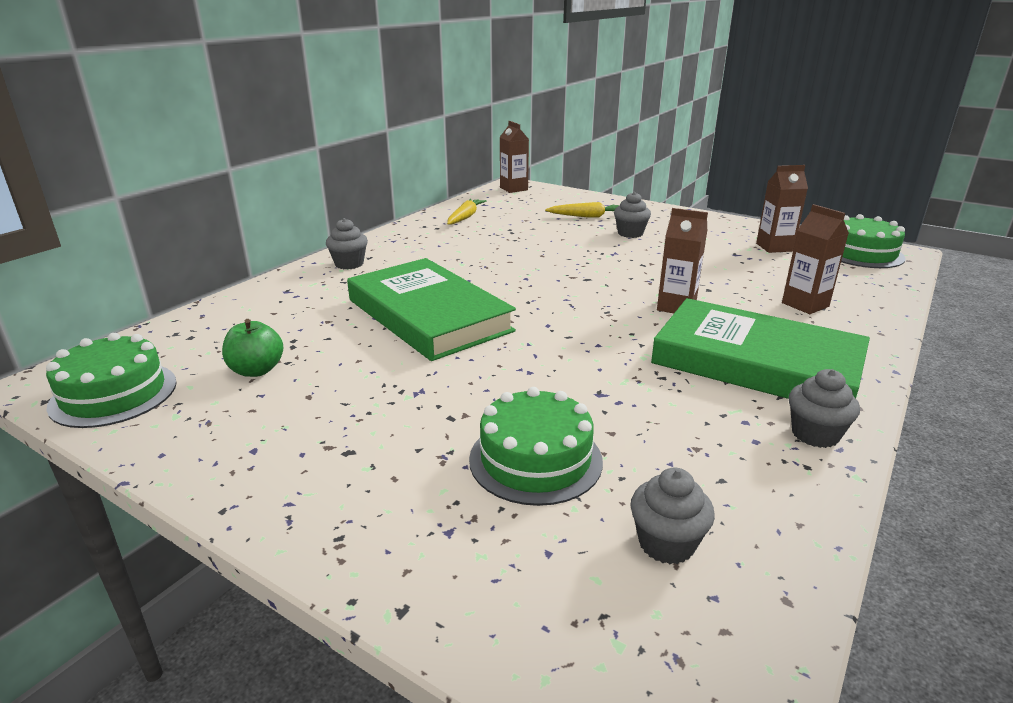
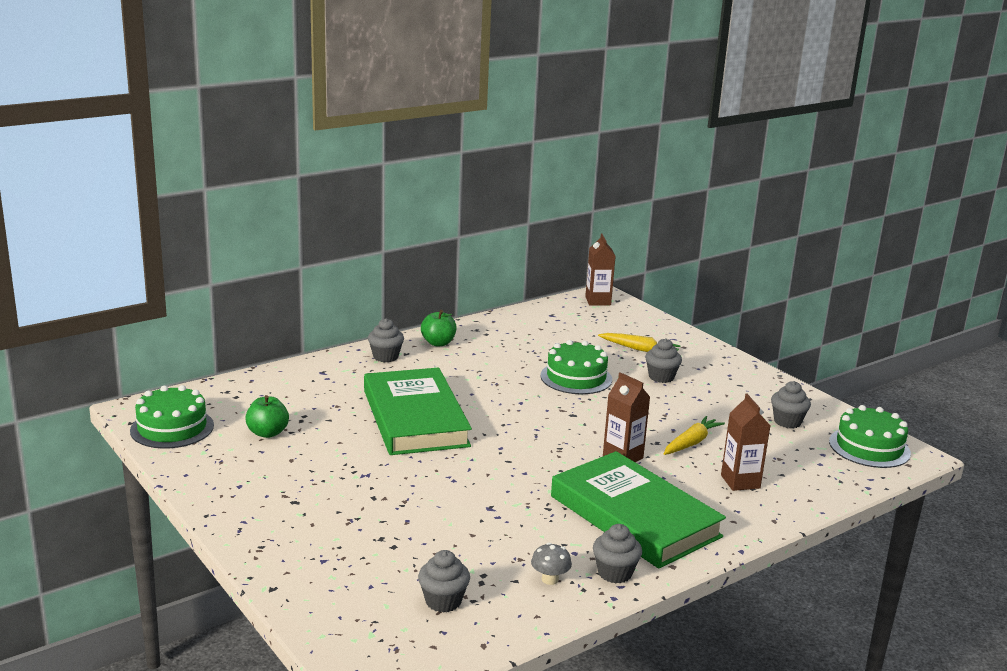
camera: 20 degrees right, 5 degrees down
(395, 243) = (438, 343): none -> green apple
(465, 217) = (521, 327): yellow carrot -> yellow carrot (691, 443)
(535, 459) = (407, 537): green cake -> green cake (576, 377)
(758, 465) = (550, 579): none -> grey mushroom
(774, 247) = (787, 422): brown carton -> grey cupcake

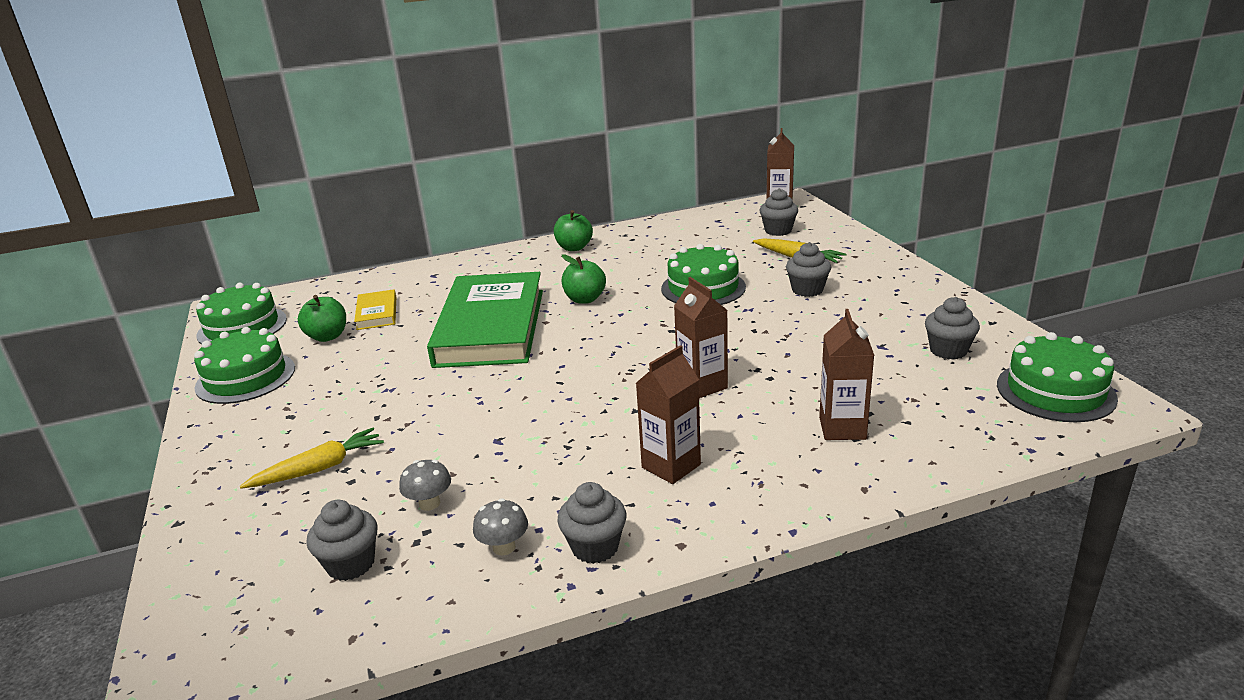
camera: 20 degrees right, 5 degrees up
(221, 473) = (245, 377): none -> green cake
(297, 410) = (377, 313): none -> yellow book
(385, 357) = (509, 261): grey cupcake -> grey cupcake (778, 231)
(471, 556) = (429, 503): none -> grey mushroom
(481, 391) = (585, 299): none -> green apple
(634, 516) = (671, 466): green book -> brown carton
(691, 443) = (801, 372): yellow carrot -> yellow carrot (318, 469)

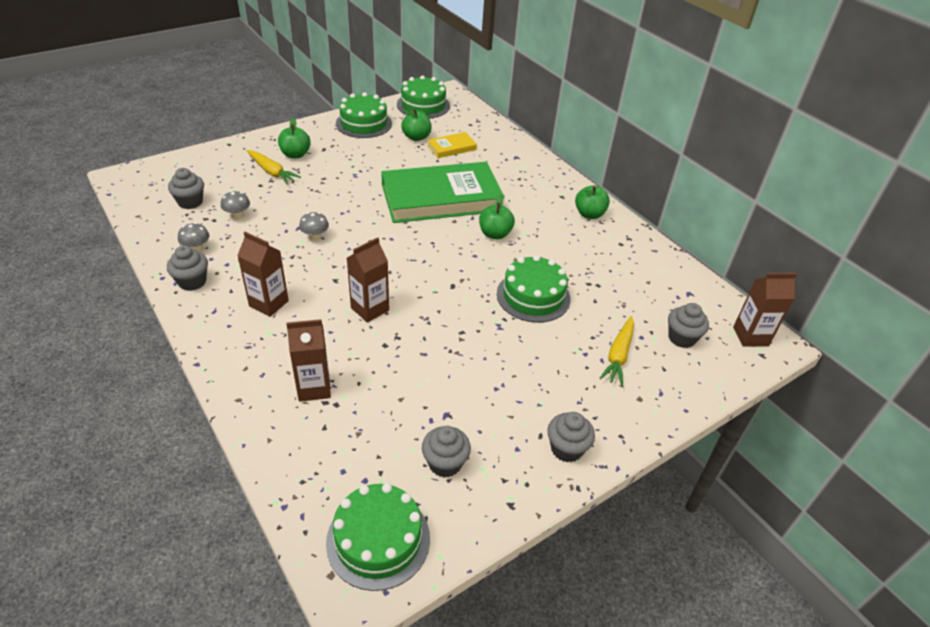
camera: 70 degrees right, 15 degrees up
(283, 444) = (295, 154): none -> green apple
(529, 425) = (315, 237): none -> grey mushroom
(807, 290) = (547, 363): grey cupcake -> grey cupcake (566, 449)

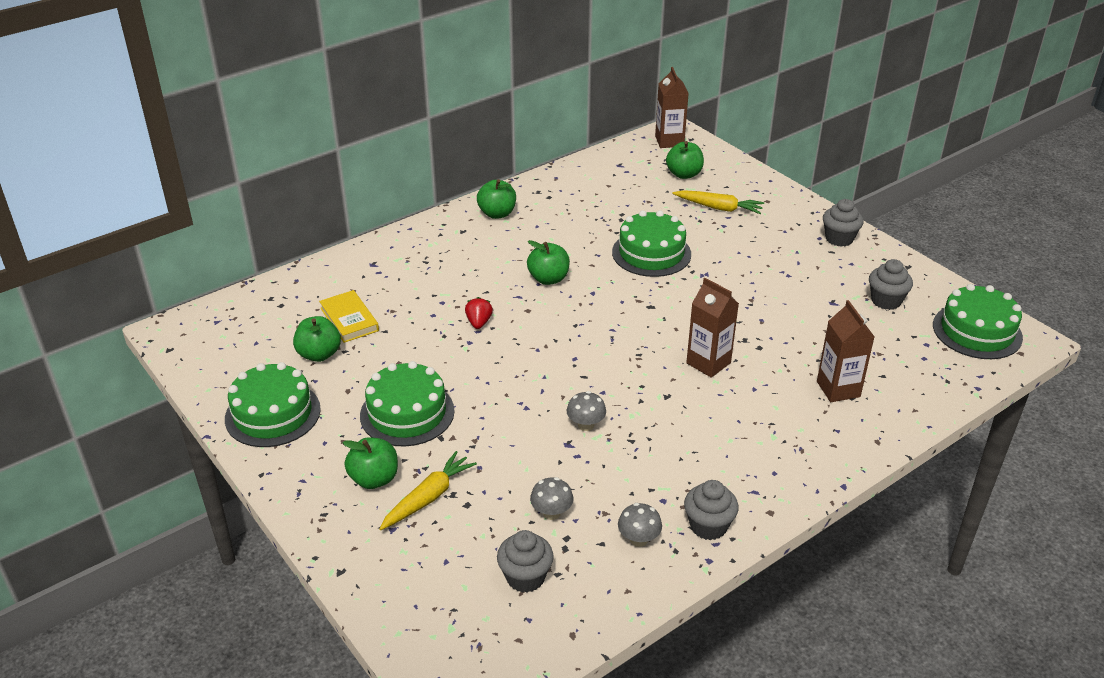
camera: 90 degrees left, 5 degrees down
(269, 303) = (726, 445): brown carton -> none
(423, 105) = (214, 354): green cake -> green cake (407, 413)
(441, 198) = (479, 322): green book -> red strawberry
(681, 338) = (684, 174): grey cupcake -> green apple

